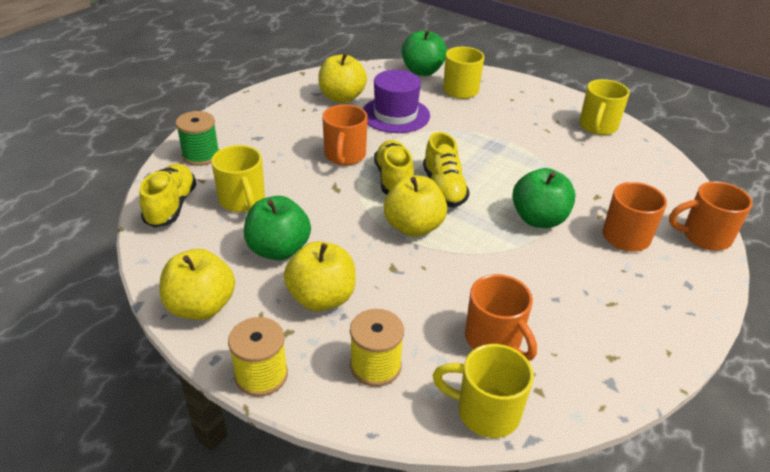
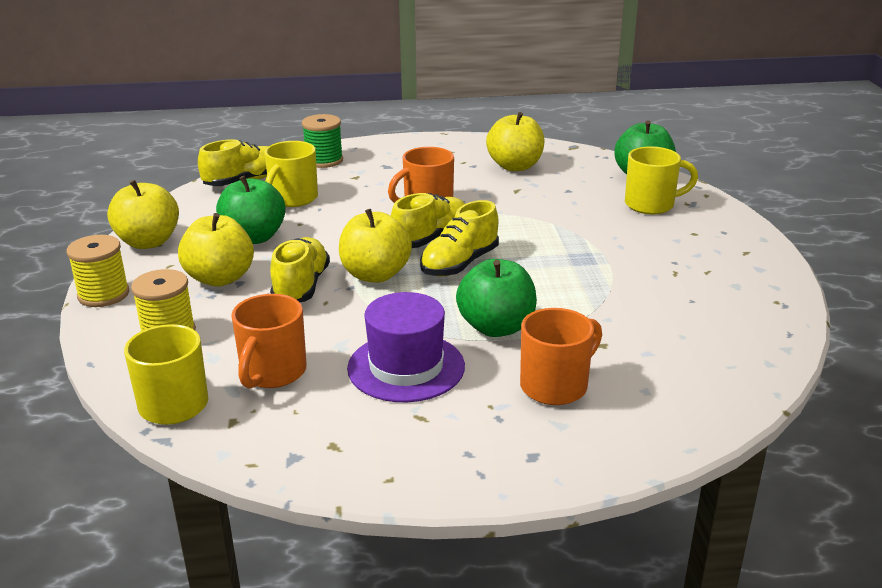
camera: 50 degrees right, 10 degrees down
(387, 266) = (301, 286): none -> yellow shoe
(395, 115) = (536, 197): purple hat -> purple hat (406, 367)
(597, 127) = (747, 297): yellow mug -> none
(704, 236) = (649, 438): orange mug -> none

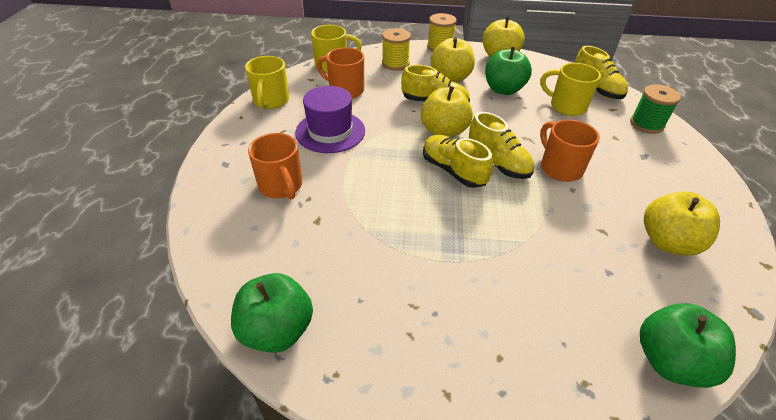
camera: 100 degrees right, 15 degrees up
(496, 327) = (359, 173): green apple -> green apple (277, 330)
(651, 205) = (576, 340): yellow mug -> yellow mug (271, 101)

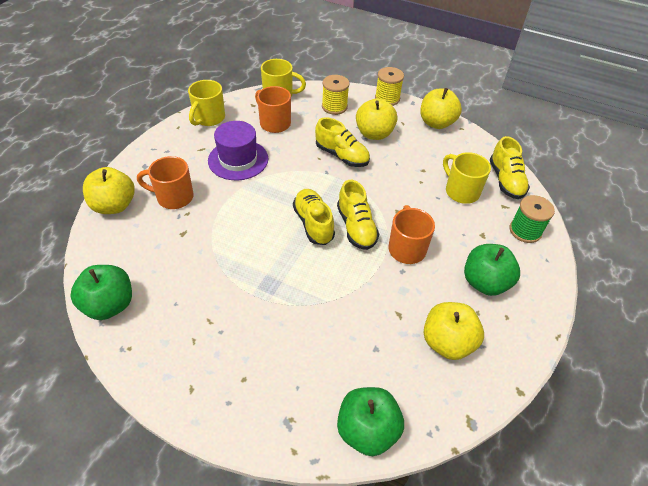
camera: 20 degrees right, 5 degrees up
(281, 186) = (173, 197): orange mug -> orange mug turned 105 degrees clockwise
(444, 131) = (331, 185): yellow apple -> yellow apple (114, 205)
(503, 89) = (414, 158): green apple -> green apple (485, 282)

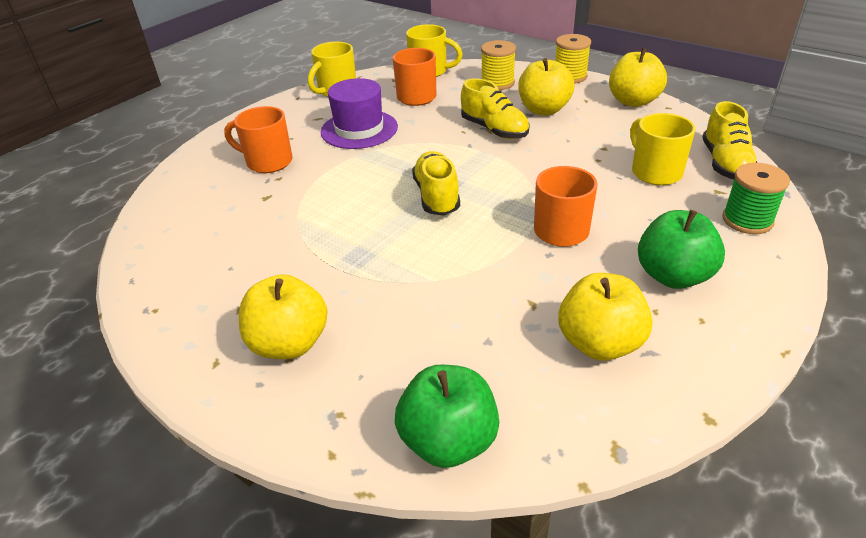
camera: 15 degrees right, 10 degrees down
(109, 305) = (149, 263): green apple -> none
(114, 205) = (195, 167): yellow apple -> yellow apple (289, 343)
(356, 227) = (494, 203): yellow shoe -> none

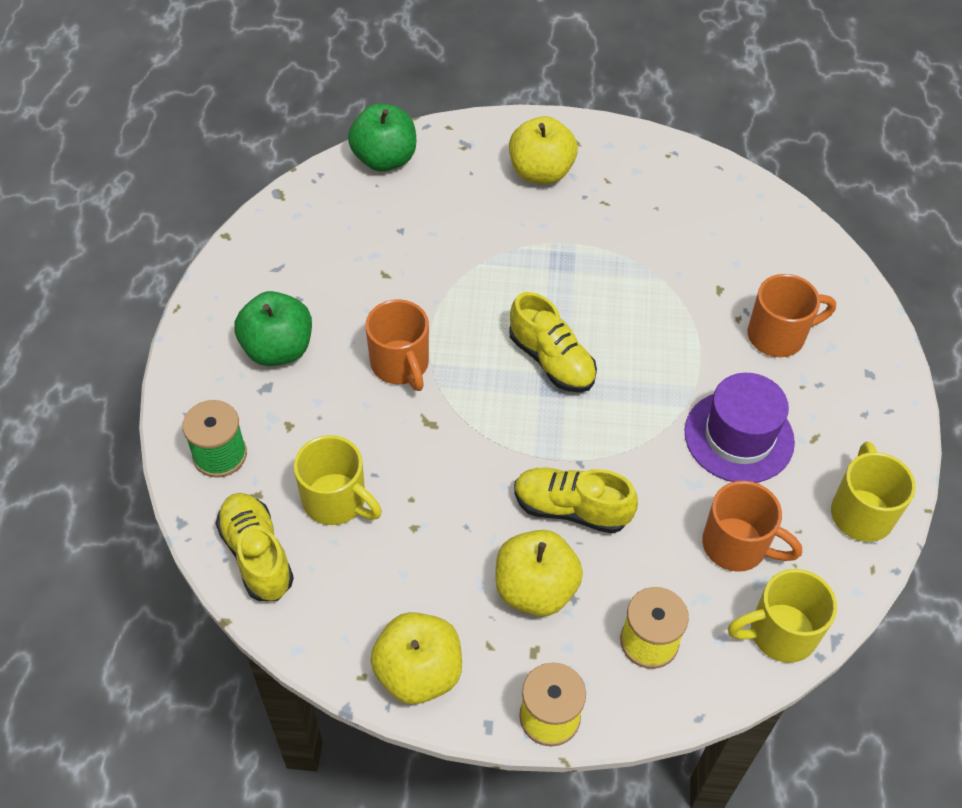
camera: 145 degrees right, 15 degrees up
(599, 343) = (317, 260): yellow apple -> none

